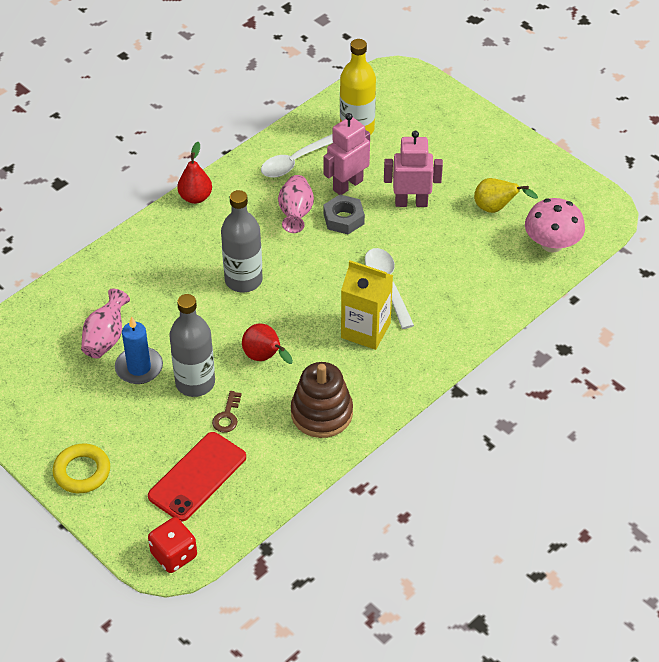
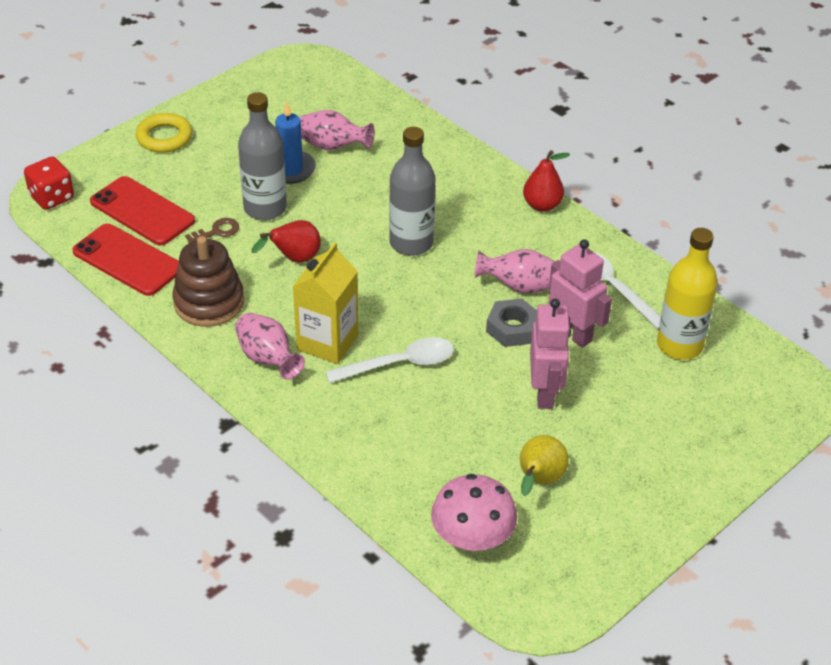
camera: 90 degrees right, 5 degrees down
(227, 416) = (217, 231): brown key -> brown key turned 135 degrees clockwise
(267, 479) = (128, 260): none -> red phone
(387, 368) = (268, 359): none -> pink vase

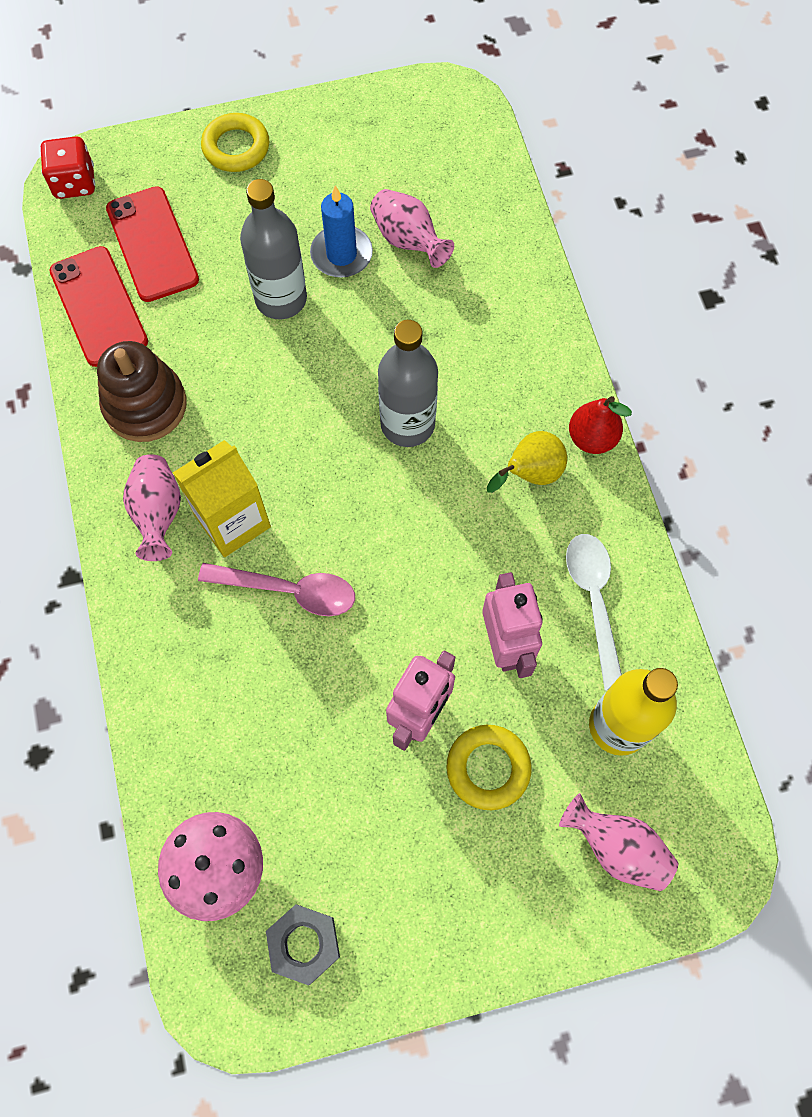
camera: 30 degrees right, 25 degrees up
(217, 231) = (211, 309): brown key -> none
(294, 259) = (267, 387): red pear -> none
(399, 364) = (289, 590): white spoon -> pink spoon
(512, 328) = (442, 603): grey nut -> grey nut (304, 944)
(519, 286) = (488, 546): pink vase -> pink vase (617, 848)
(539, 481) = (335, 831): yellow pear -> yellow pear (530, 474)
(614, 402) = (488, 768): none -> yellow ring

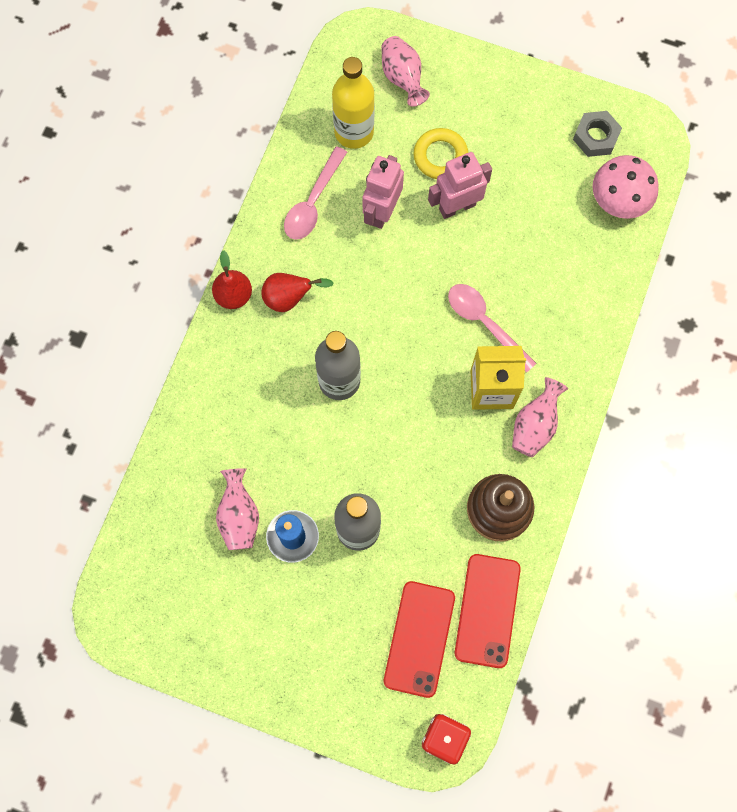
camera: 145 degrees left, 5 degrees up
(236, 147) = (304, 686): yellow ring -> none
(530, 474) = (289, 298): yellow pear -> red pear
(594, 601) = (313, 202): white spoon -> pink spoon

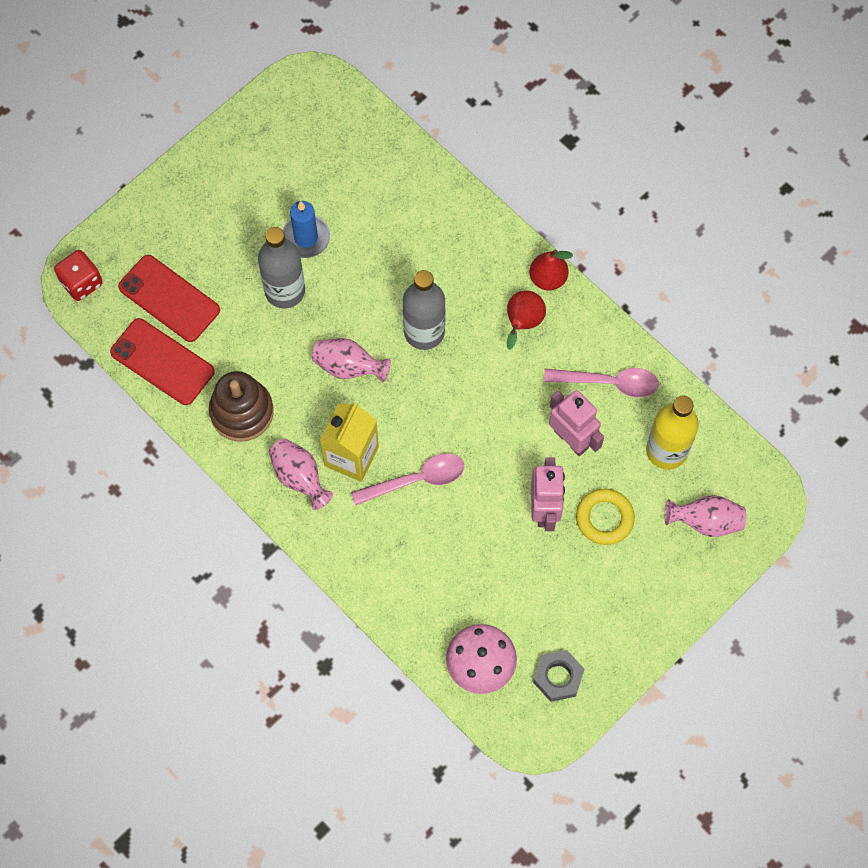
camera: 115 degrees right, 5 degrees down
(239, 516) = (345, 204): pink vase -> pink vase (348, 367)
(313, 202) = (609, 383): pink spoon -> pink spoon turned 135 degrees clockwise

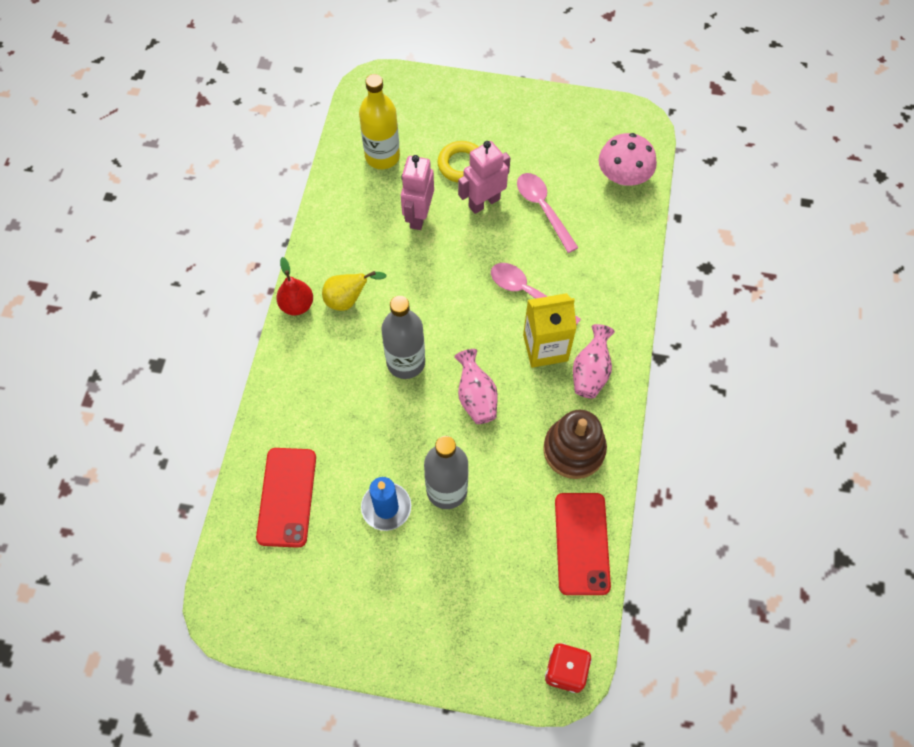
camera: 125 degrees left, 5 degrees down
(169, 298) = (523, 581): red phone -> red phone (286, 497)
(522, 323) = (348, 300): red pear -> yellow pear
(558, 677) = (592, 130): grey nut -> none
(609, 383) = (356, 218): pink spoon -> pink spoon (543, 209)
(705, 521) = (417, 109): pink vase -> none

